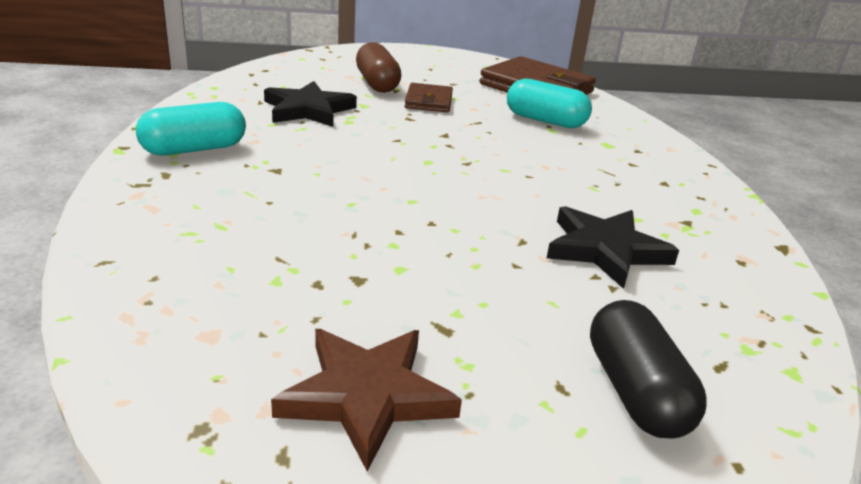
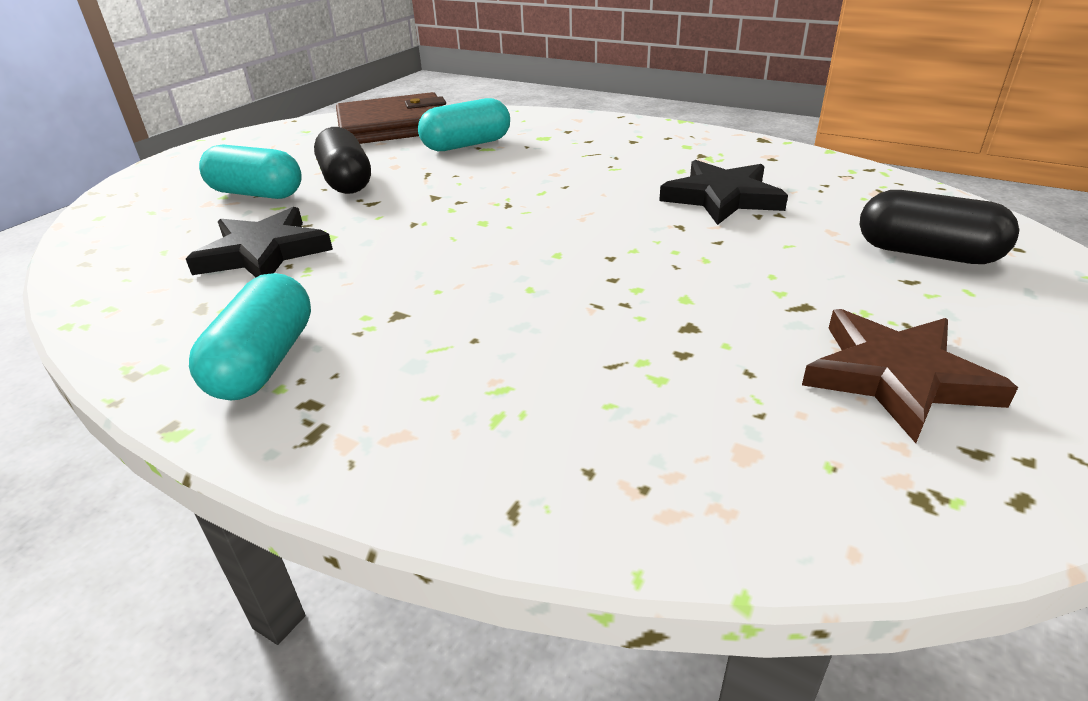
camera: 50 degrees left, 5 degrees up
(377, 84) = (256, 194): brown capsule -> turquoise capsule
(428, 101) = (346, 181): brown wallet -> black capsule

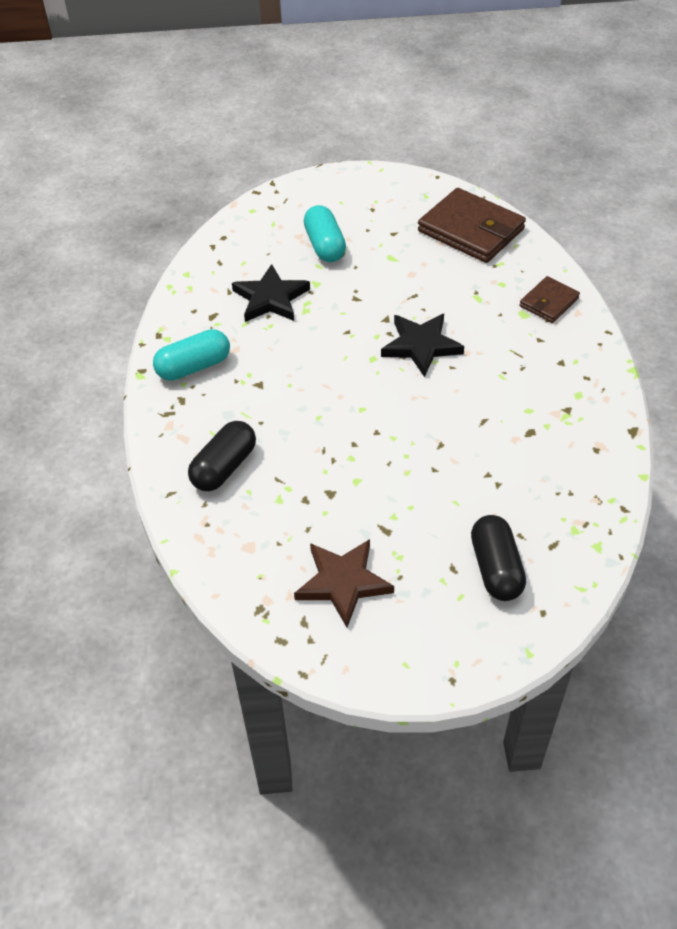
camera: 55 degrees right, 15 degrees up
(346, 181) = (371, 269): black capsule -> black capsule (224, 467)
(467, 145) = (473, 285): turquoise capsule -> none
(546, 125) = (549, 302): none -> brown wallet
(722, 197) = (499, 448): black star -> black star (421, 346)

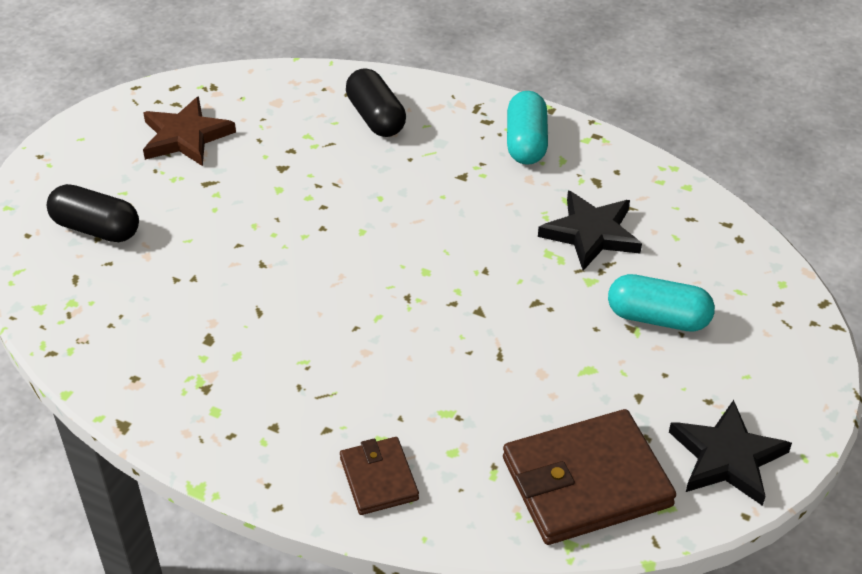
camera: 120 degrees right, 5 degrees down
(421, 346) = (409, 318): black star -> black star (726, 457)

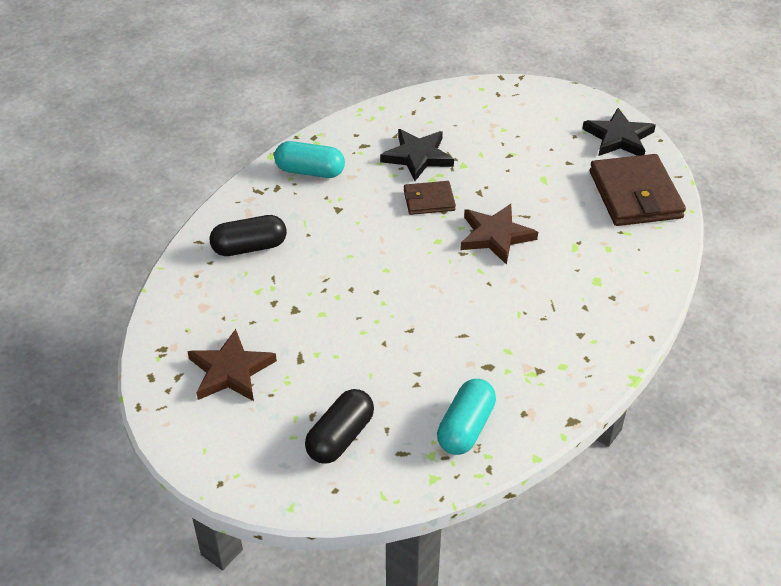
camera: 80 degrees left, 0 degrees up
(379, 478) = (629, 285): brown wallet -> brown wallet (429, 200)
(448, 326) = (495, 236): none -> brown star
(658, 318) = (503, 142): turquoise capsule -> turquoise capsule (465, 428)

